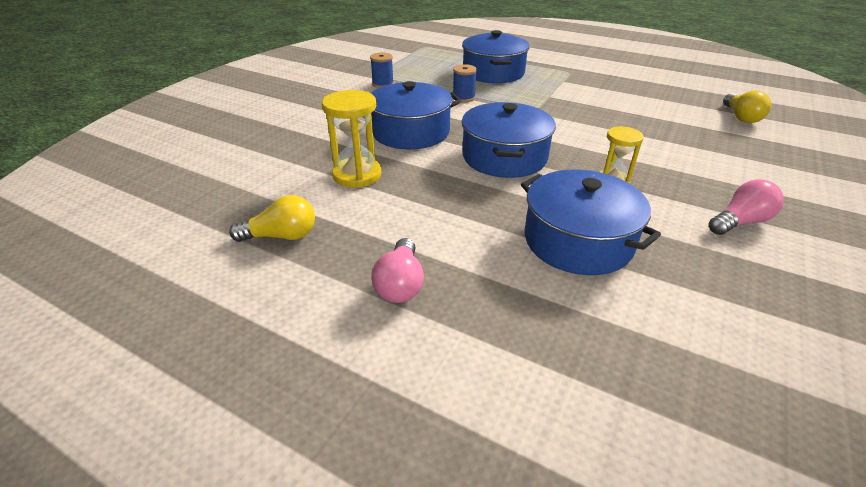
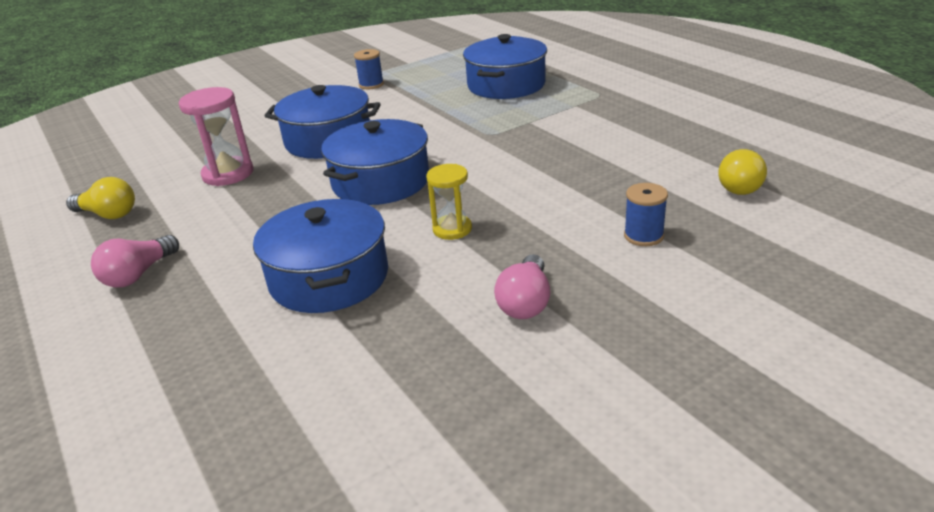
camera: 30 degrees right, 5 degrees down
(357, 175) = (228, 174): yellow hourglass -> pink hourglass
(463, 98) = (431, 111): blue spool -> blue spool (643, 236)
(740, 222) = (526, 302): pink light bulb -> pink light bulb turned 105 degrees clockwise

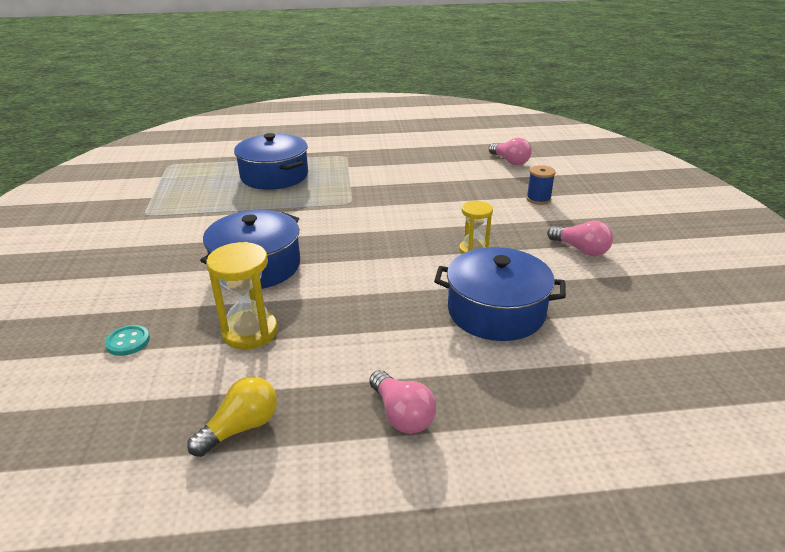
camera: 65 degrees left, 0 degrees up
(195, 140) = (128, 342): none -> turquoise button
(228, 174) = (250, 332): pink hourglass -> yellow hourglass
(371, 85) = (168, 223): blue spool -> none
(381, 182) = (370, 260): blue pot -> none
(741, 185) = (510, 161): yellow light bulb -> pink light bulb

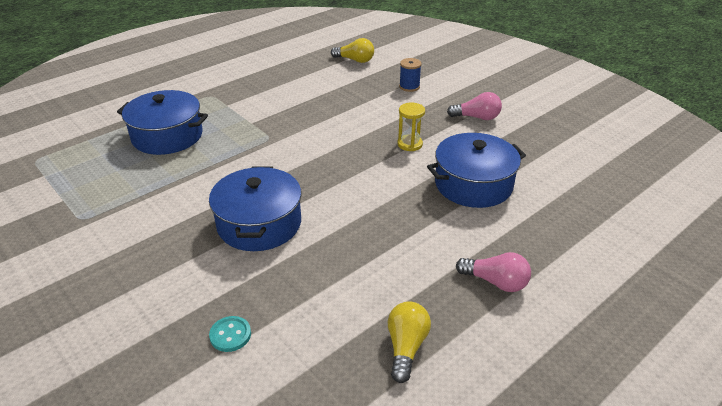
camera: 35 degrees left, 5 degrees up
(250, 332) = (323, 278): yellow hourglass -> none
(510, 161) = (355, 60): pink light bulb -> yellow light bulb

